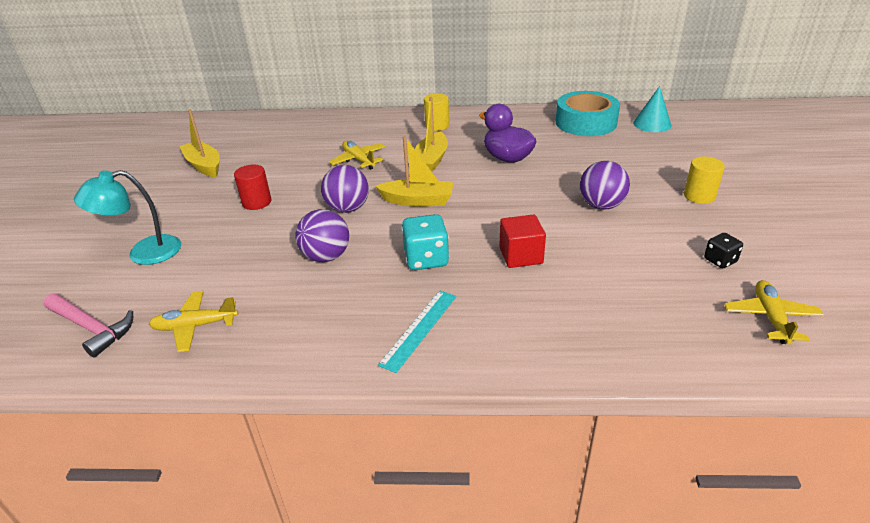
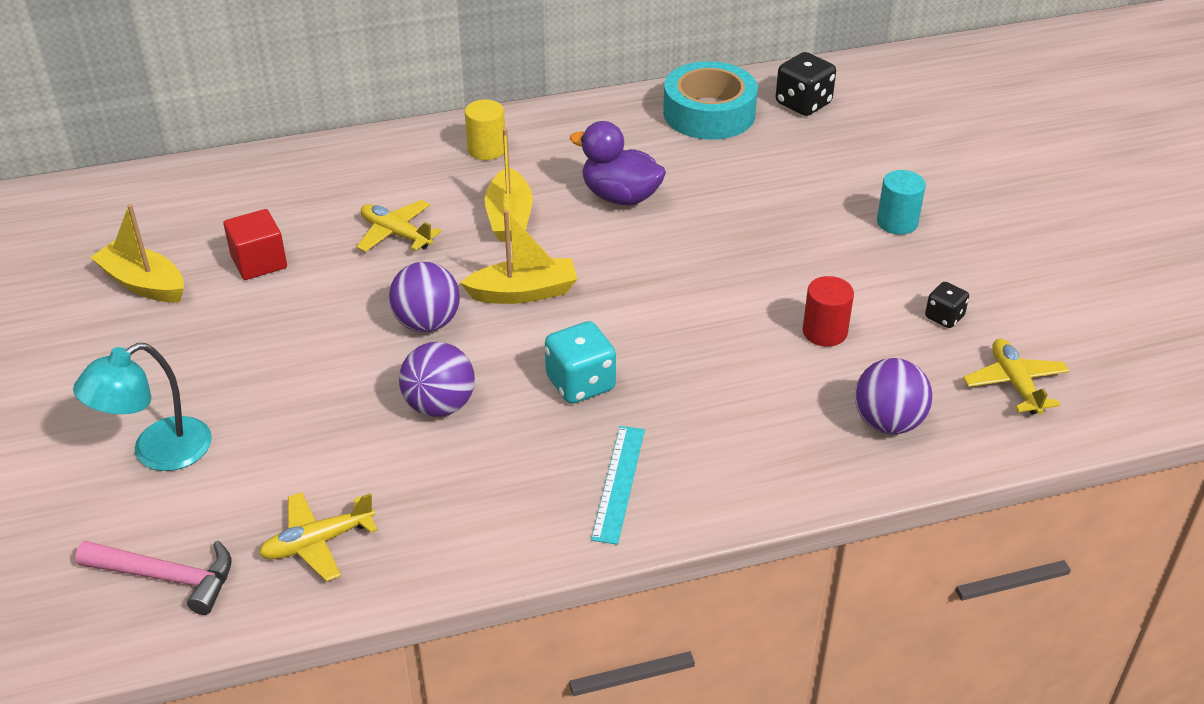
camera: 20 degrees left, 5 degrees up
(257, 202) = (279, 336): red cylinder -> red cylinder (824, 332)
(521, 256) = (702, 355): red cube -> red cube (259, 262)
(601, 205) = (778, 258): purple ball -> purple ball (888, 423)
(652, 124) = (803, 104): turquoise cone -> black dice
(699, 196) = (897, 222): yellow cylinder -> turquoise cylinder

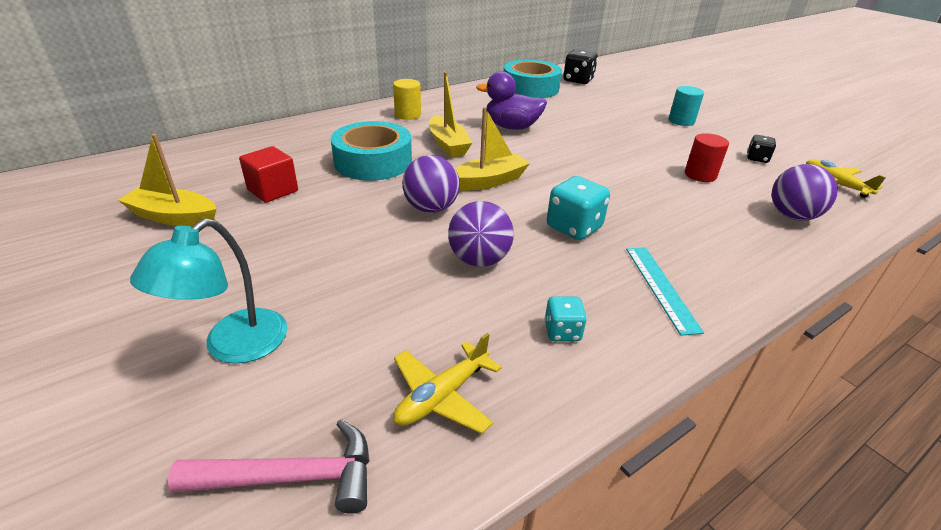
camera: 20 degrees left, 5 degrees down
(396, 234) = (373, 162): yellow plane -> turquoise tape
(471, 508) = (562, 331): none -> turquoise dice

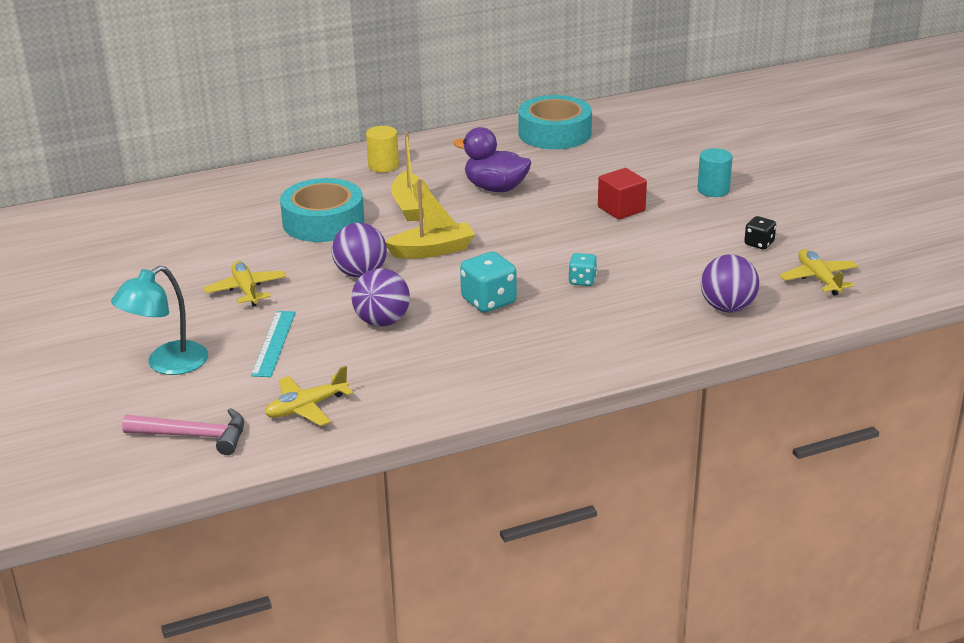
camera: 15 degrees right, 5 degrees down
(174, 217) = (128, 265): yellow boat -> none
(273, 190) = (218, 246): red cube -> red cube (621, 209)
(315, 235) = (246, 290): none -> yellow plane
(562, 331) = (420, 379): turquoise dice -> turquoise dice (582, 281)
(578, 80) = (627, 123): black dice -> none
(661, 287) = (530, 357): turquoise ruler -> turquoise ruler (274, 343)
(700, 175) = (670, 258): red cylinder -> none

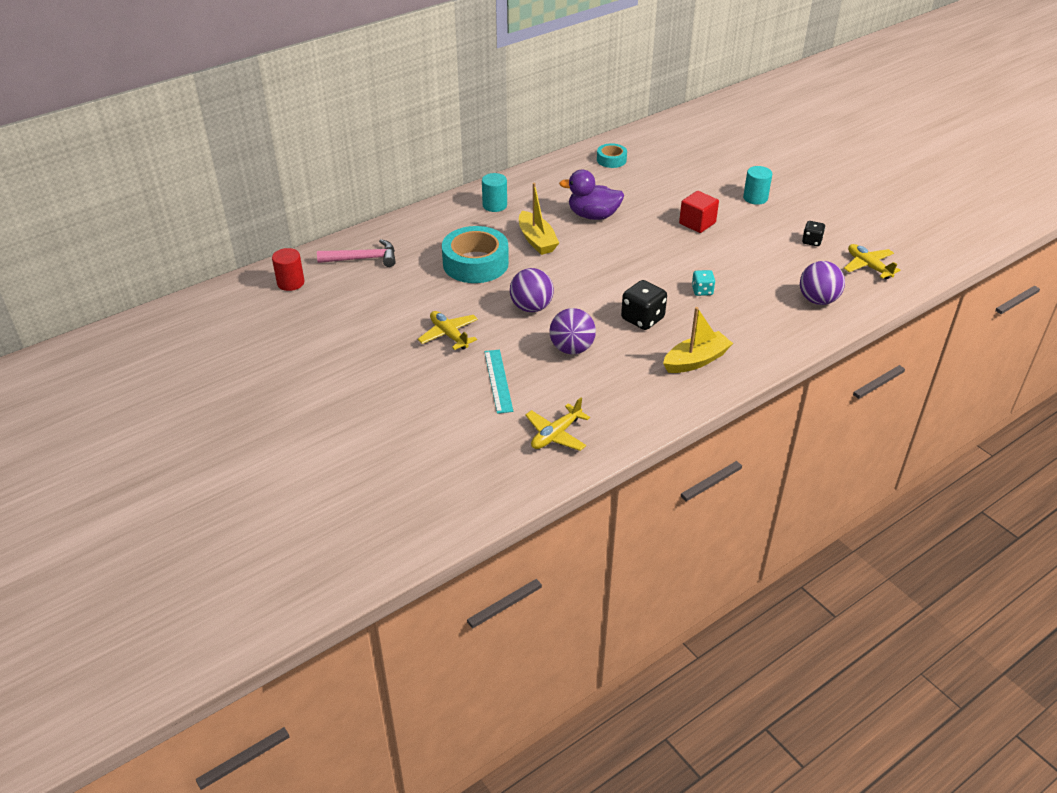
camera: 15 degrees left, 10 degrees up
(102, 218) = (290, 283): none -> red cylinder
(167, 364) = (424, 413): turquoise lamp -> none
(194, 436) = (482, 474): pink hammer -> pink hammer (363, 259)
(383, 166) = (494, 205): yellow cylinder -> turquoise cylinder
(432, 250) = (575, 279): yellow boat -> yellow boat (696, 360)
(488, 301) = (642, 319): turquoise dice -> black dice
(554, 133) = (611, 160): turquoise tape -> turquoise tape, size x0.52

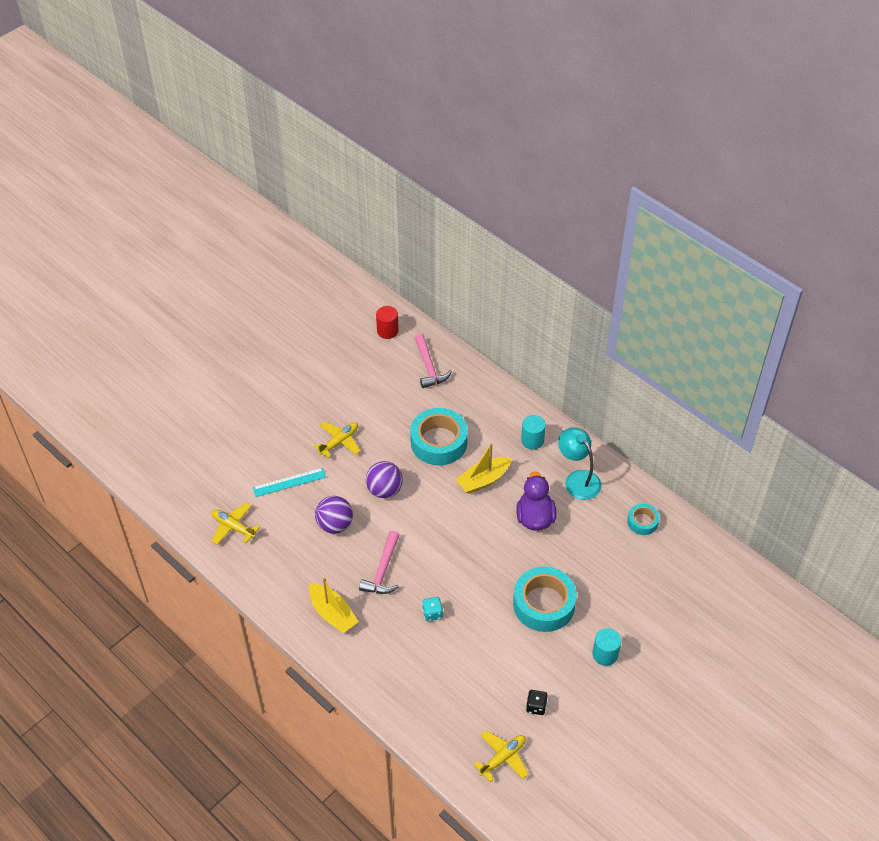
camera: 80 degrees right, 10 degrees up
(552, 186) = (578, 479): none -> turquoise lamp
(642, 319) = (383, 570): black dice -> pink hammer
(697, 223) = (544, 604): red cube -> turquoise tape
(818, 300) = (436, 710): purple ball -> none

